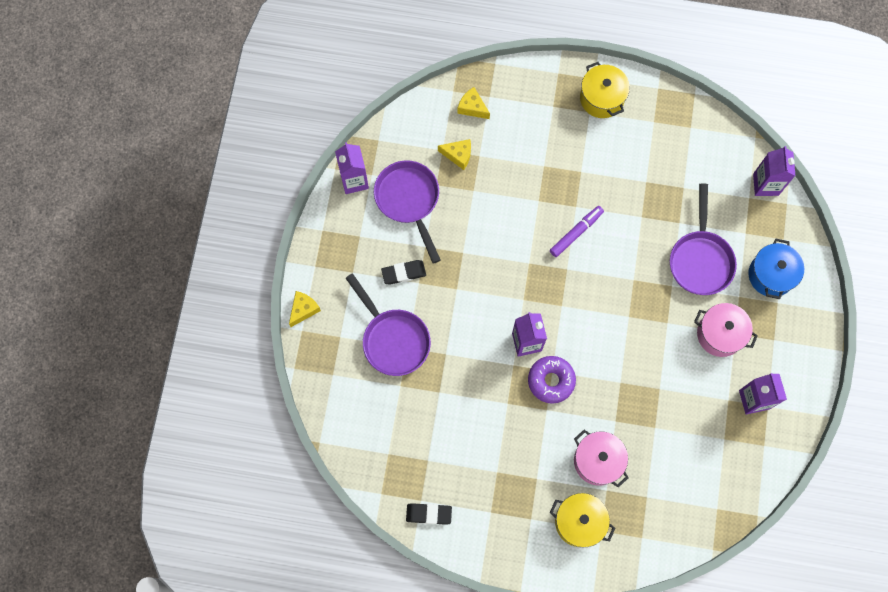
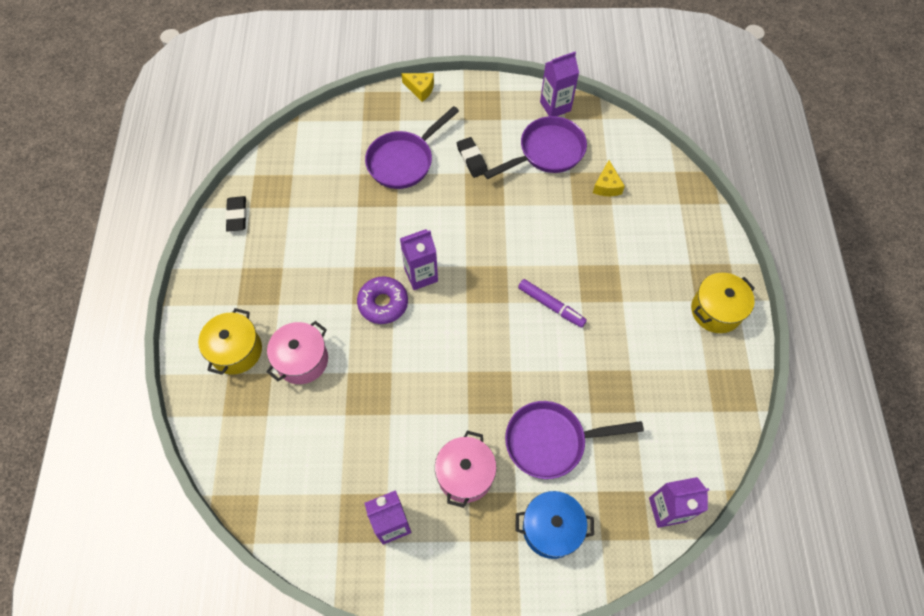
camera: 80 degrees right, 10 degrees down
(472, 107) = (662, 190): yellow cheese -> none

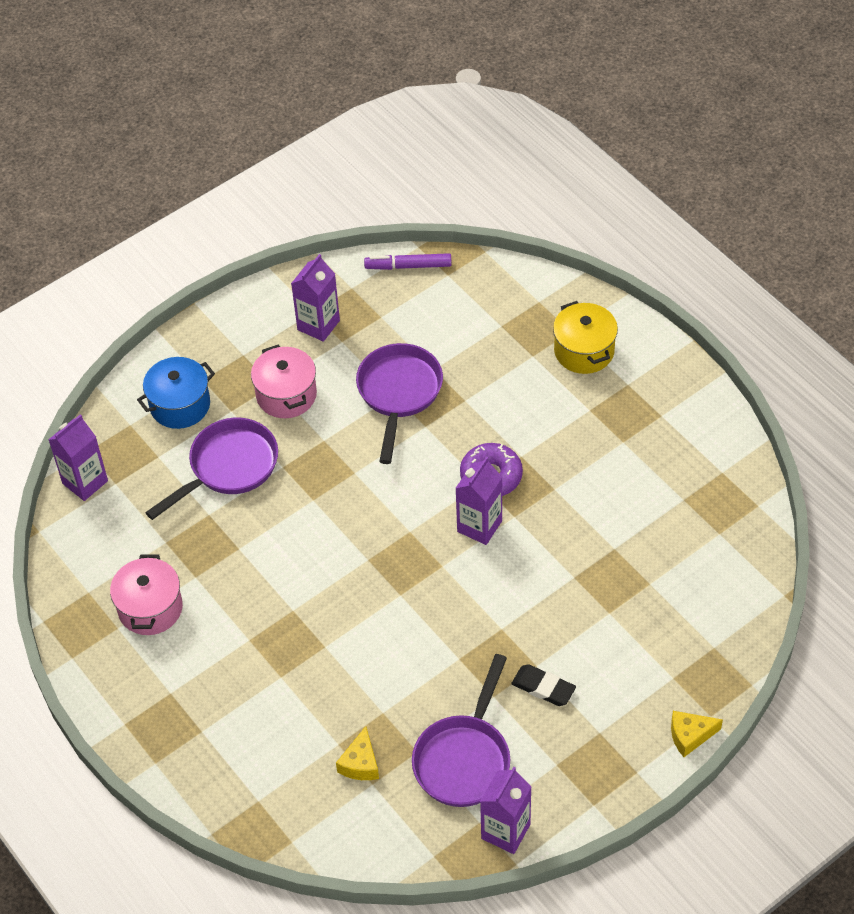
camera: 145 degrees right, 10 degrees down
(237, 215) = (724, 456): black eraser -> none
(302, 360) = (516, 382): pink pot -> pink pot (150, 608)
(404, 161) = (617, 632): purple pan -> purple pan (398, 393)
(551, 306) = (321, 585): purple marker -> purple marker (408, 266)
(607, 186) = (360, 763): yellow cheese -> yellow cheese turned 135 degrees counterclockwise
(716, 311) = (141, 696): yellow pot -> none

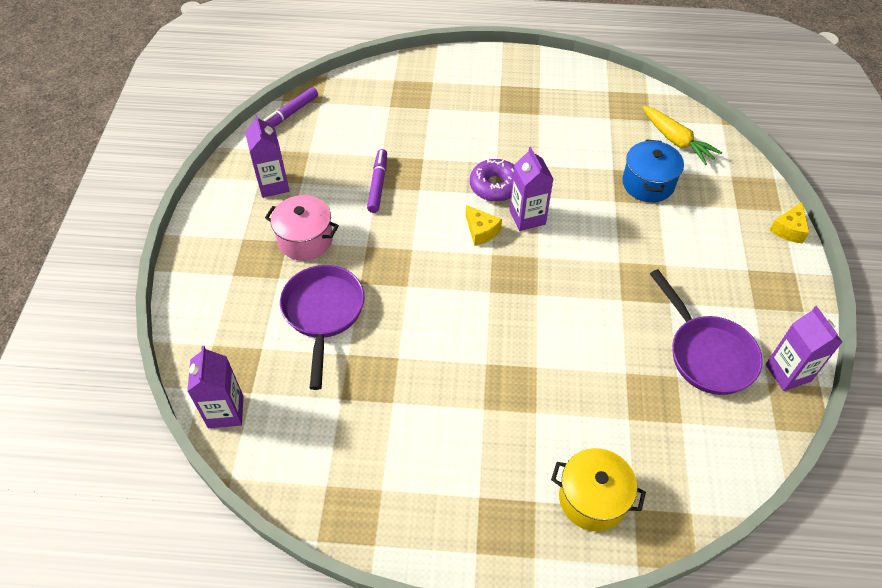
camera: 50 degrees left, 0 degrees up
(150, 608) = (388, 453): pink pot -> none
(180, 405) = (236, 303): blue pot -> blue pot (648, 184)
(360, 763) = (658, 417): yellow cheese -> yellow cheese (481, 231)
(398, 393) = (378, 184): purple pan -> purple marker
(543, 687) = (687, 273): black eraser -> none
(584, 351) = (454, 86): yellow pot -> yellow pot (592, 499)
(713, 573) = (676, 141): none -> yellow carrot

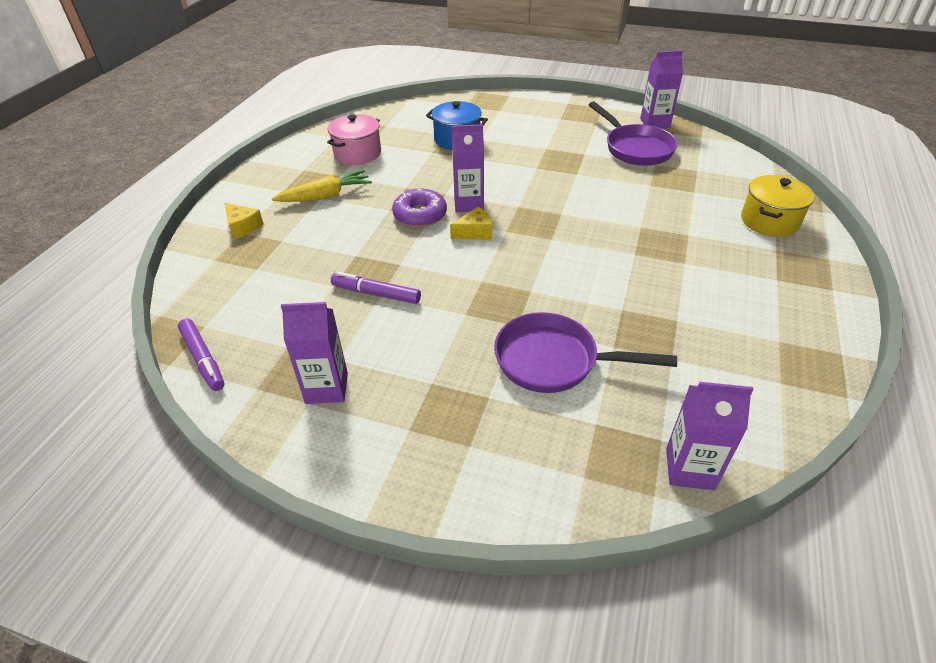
camera: 75 degrees left, 10 degrees down
(305, 239) = (435, 365): pink pot -> pink pot (357, 153)
(676, 141) = (416, 119): yellow carrot -> yellow carrot (325, 196)
(707, 354) = (635, 148): purple pan -> purple pan turned 75 degrees clockwise
(788, 229) = (528, 97): yellow cheese -> yellow cheese (243, 227)

